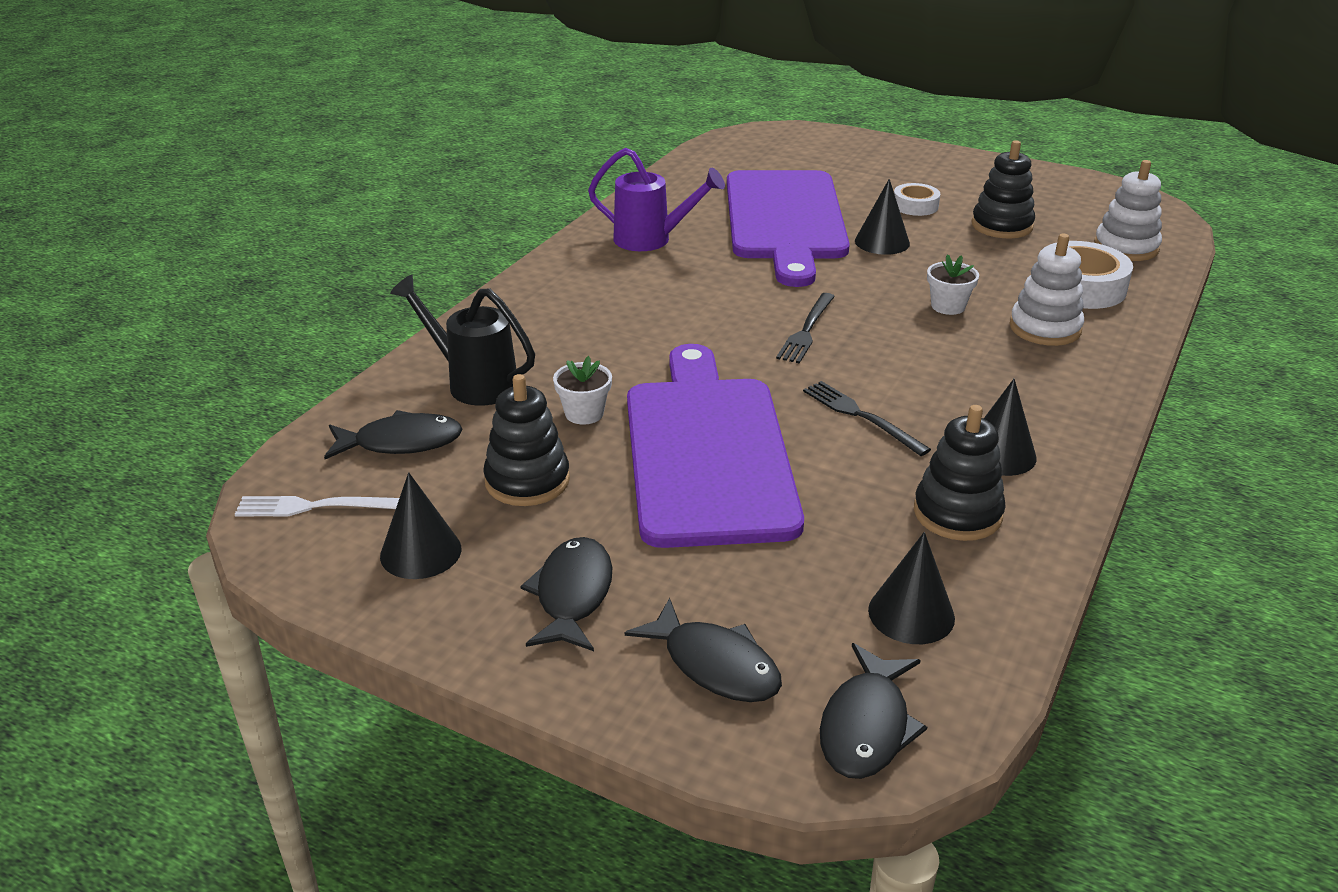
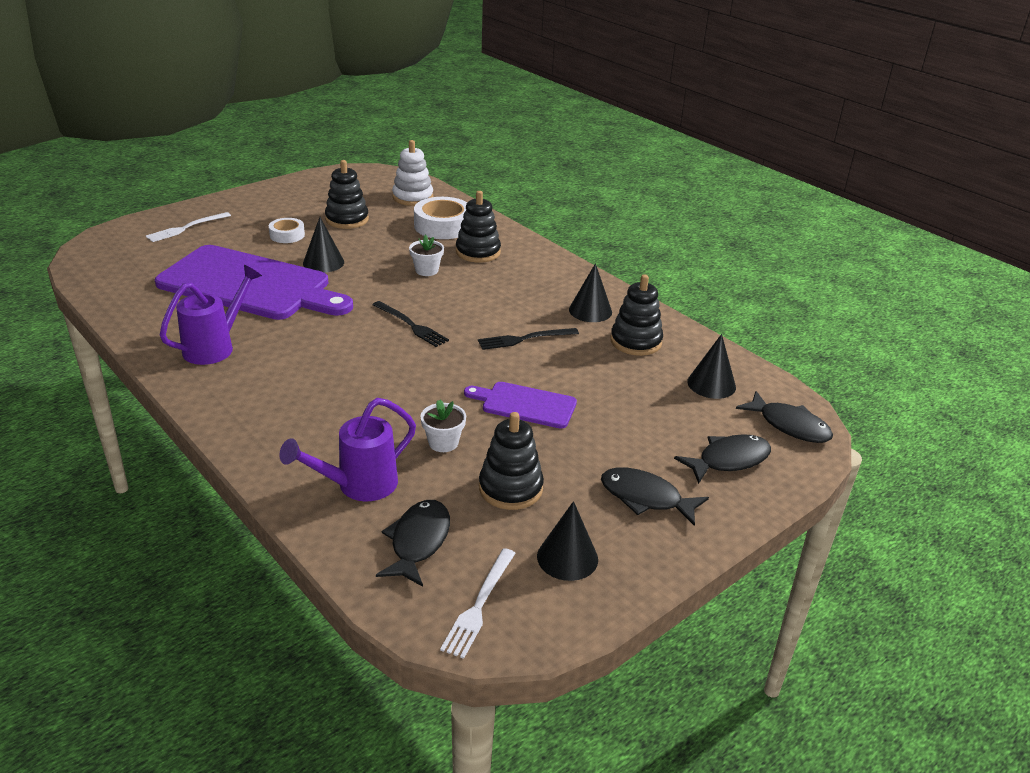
camera: 70 degrees left, 0 degrees up
(473, 382) = (358, 486): black watering can -> purple watering can
(707, 452) = (525, 405): purple cutting board -> purple cutting board, size x0.48
(857, 156) = (186, 228): none -> white fork
(1045, 328) = (478, 252): white stacking toy -> black stacking toy

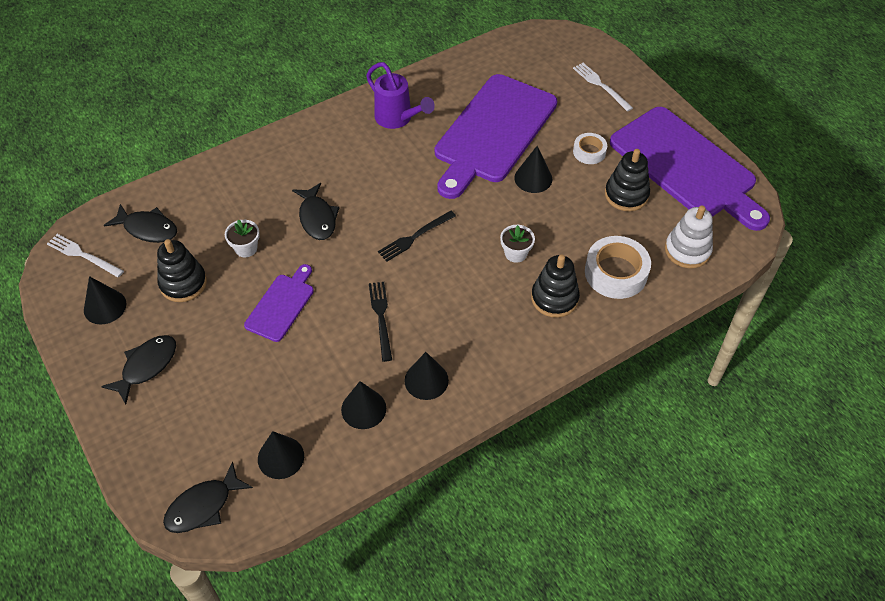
camera: 100 degrees right, 20 degrees up
(310, 194) = (686, 166): none -> purple cutting board
(358, 486) = (211, 199): purple watering can -> none
(636, 342) = (363, 409): black stacking toy -> black cone
(729, 460) = (171, 438): black fish -> black fish (317, 218)

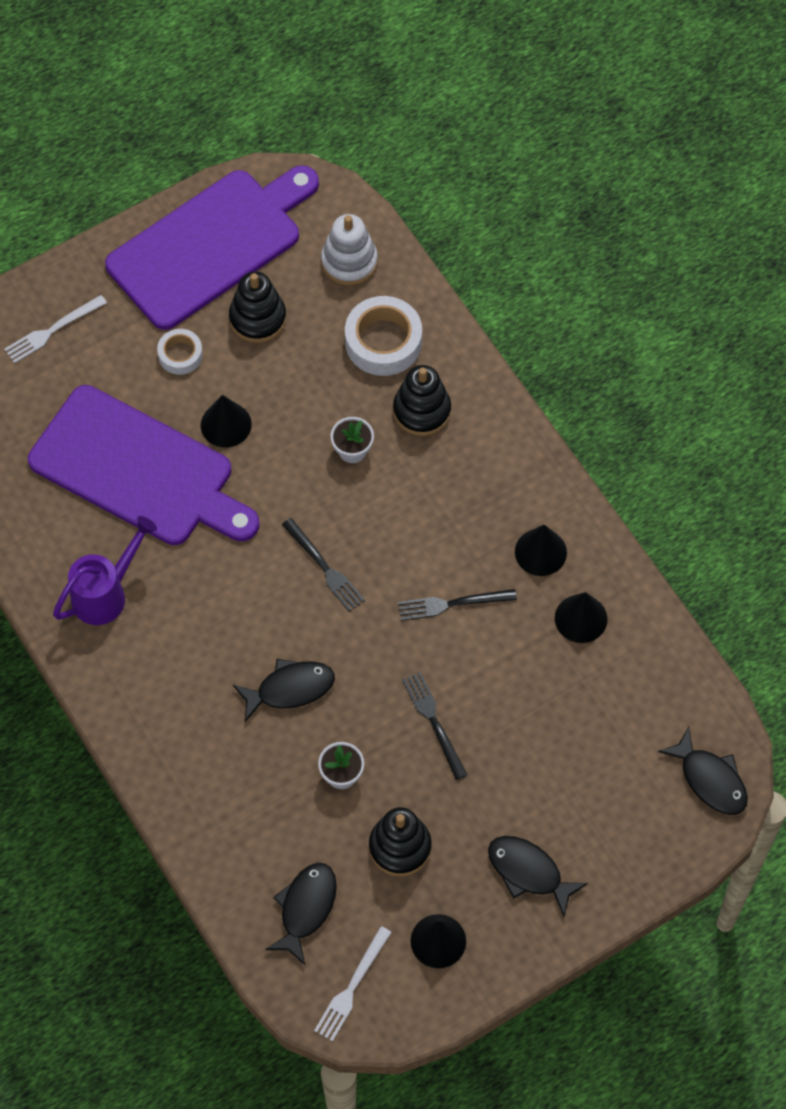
camera: 90 degrees left, 10 degrees up
(281, 305) = (434, 722): purple cutting board -> black fork
(281, 457) = (646, 703): black cone -> none

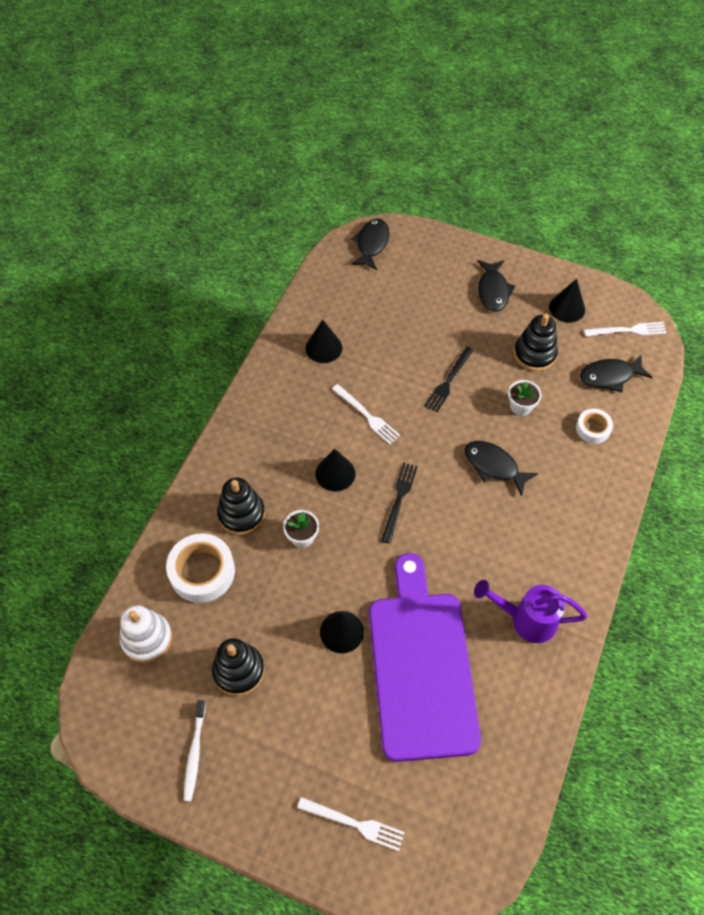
camera: 125 degrees left, 5 degrees down
(180, 355) = (307, 705): white tape -> white tape (593, 429)
(210, 245) = (194, 754): purple cutting board -> white toothbrush
(452, 604) = (367, 415): black fork -> white fork
(540, 552) = (295, 390): black cone -> black cone (335, 473)

